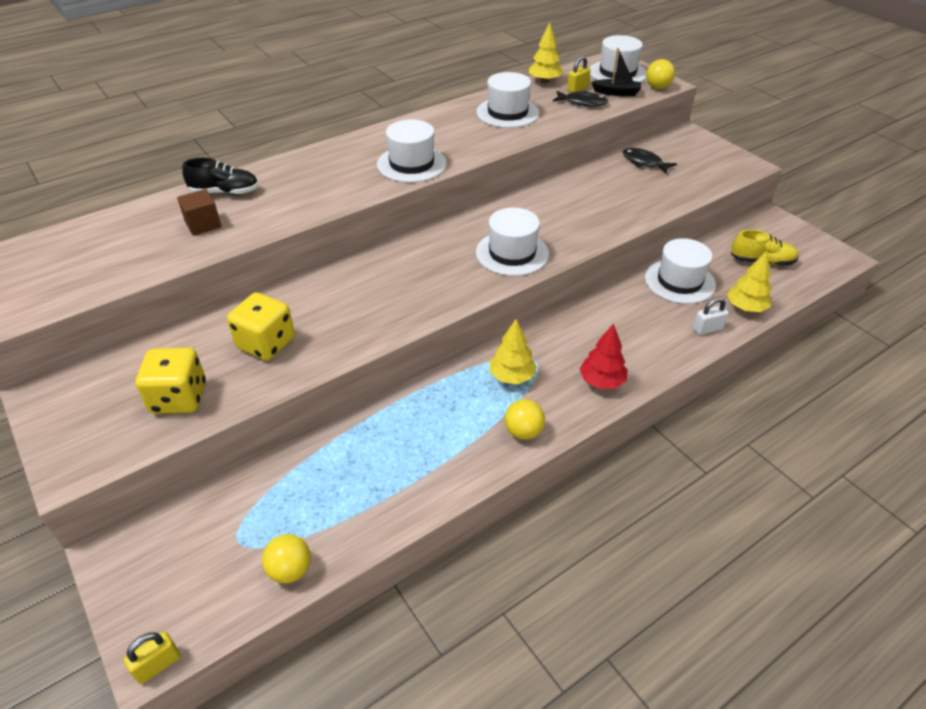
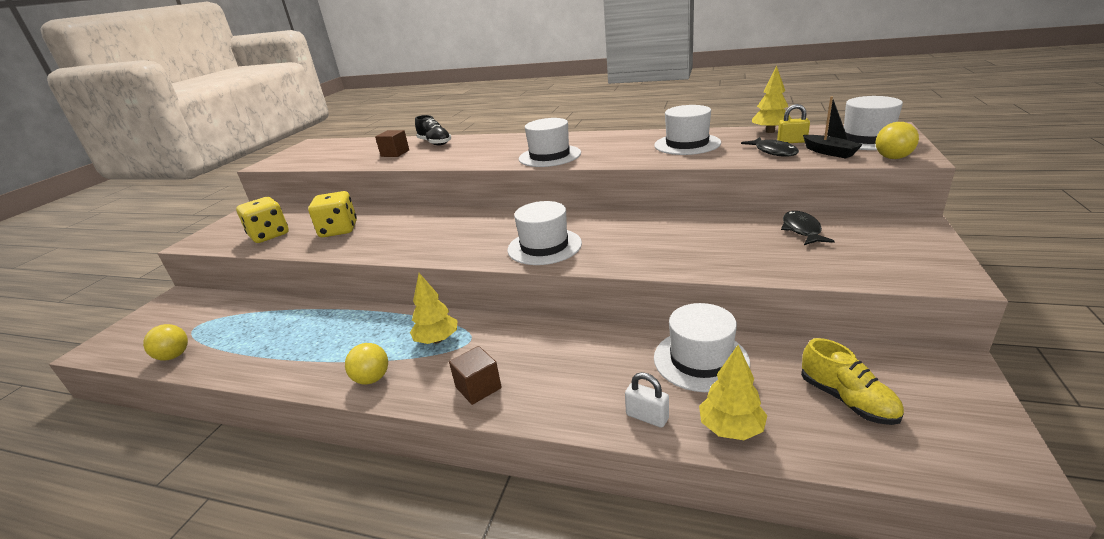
camera: 55 degrees right, 15 degrees down
(158, 665) = (87, 354): yellow padlock -> none
(601, 381) = (478, 387): red tree -> brown cube

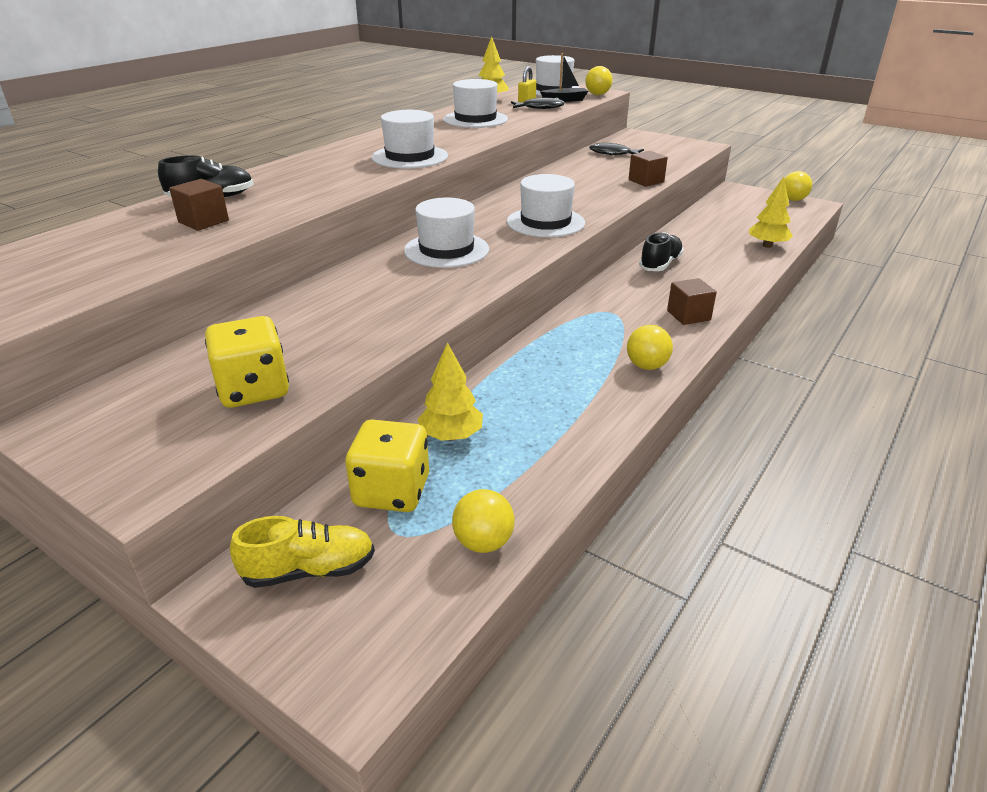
camera: 75 degrees left, 5 degrees up
(339, 230) = (332, 326): yellow dice -> yellow dice (392, 491)
(437, 340) = (599, 328): yellow tree -> yellow tree (451, 436)
(597, 347) = (660, 264): none -> black shoe
(647, 417) = (748, 264): white padlock -> none
(700, 360) = (696, 238): white hat -> white hat (446, 250)
(720, 268) = (646, 181): none -> brown cube
(847, 400) = (752, 215): yellow shoe -> yellow shoe (309, 570)
(998, 441) = (793, 200): none -> yellow ball

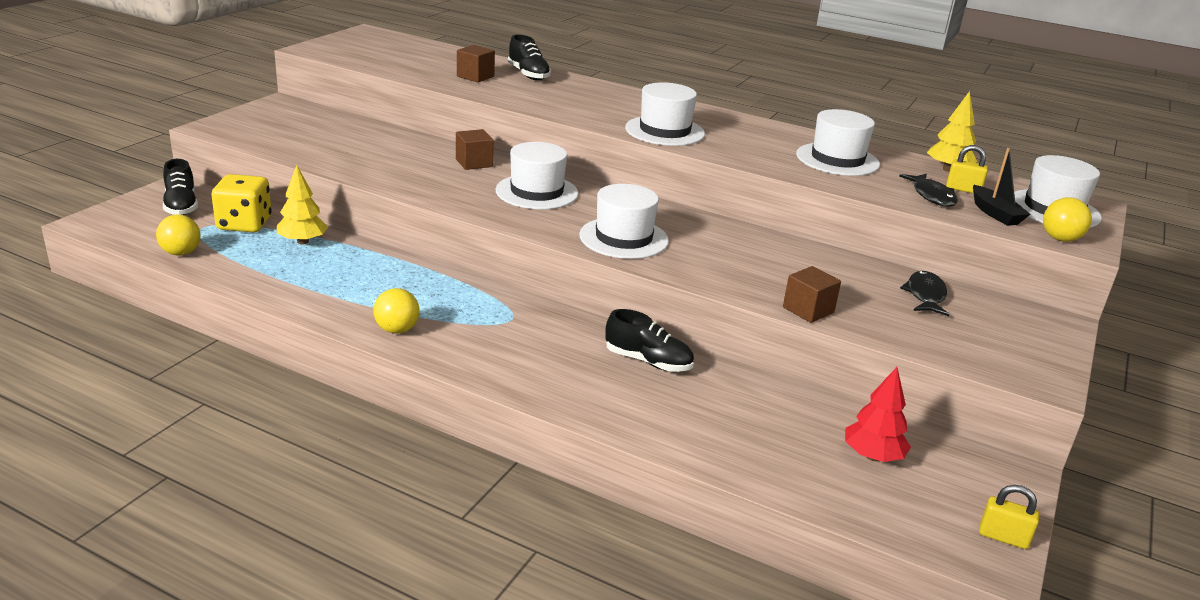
camera: 80 degrees right, 5 degrees down
(254, 389) = (303, 142): yellow dice -> none
(309, 570) = (181, 206): yellow shoe -> black shoe
(688, 315) = (508, 366): brown cube -> brown cube (474, 163)
(739, 216) = (872, 456): none -> red tree
(767, 245) = (750, 463): yellow tree -> none
(793, 200) = (1003, 537): yellow ball -> yellow padlock

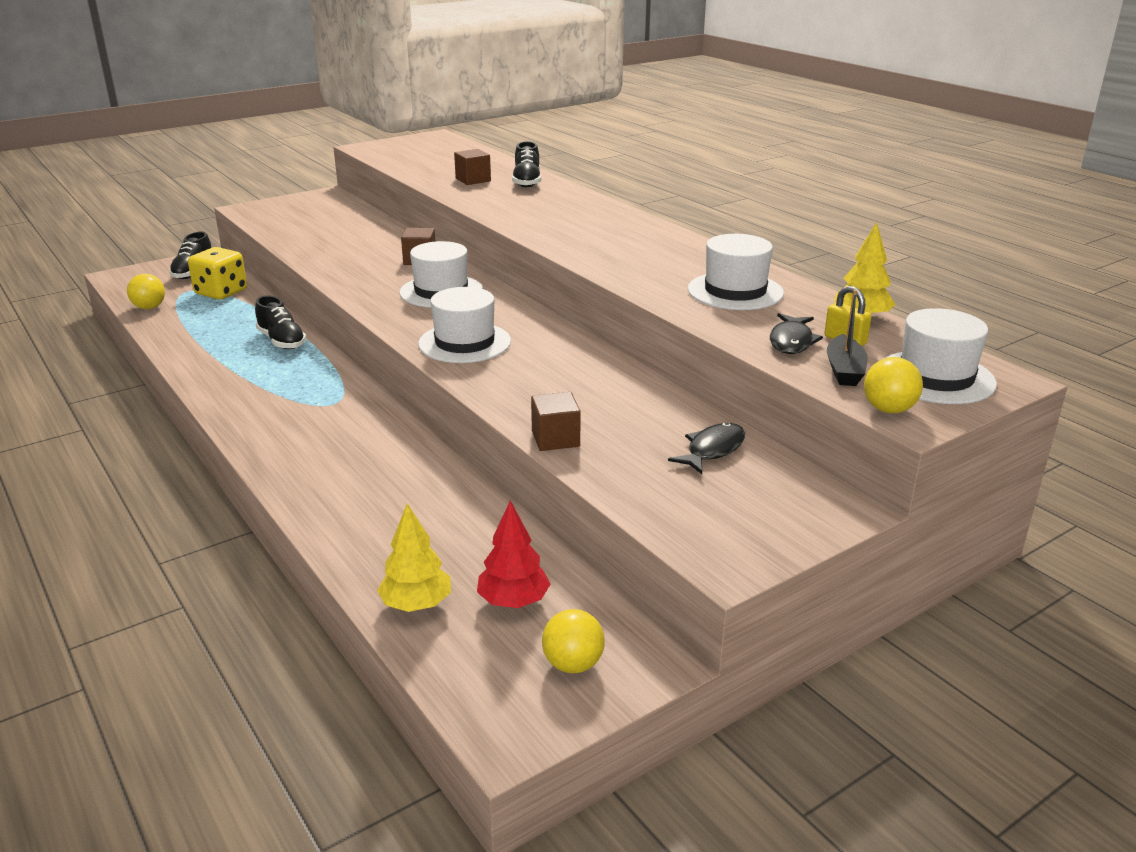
camera: 30 degrees right, 0 degrees up
(303, 241) = (247, 312): yellow tree -> yellow tree (416, 604)
(397, 330) = (230, 394): yellow ball -> yellow ball (573, 664)
(648, 361) = (406, 464): black shoe -> black shoe (282, 341)
(665, 131) = (583, 244): white hat -> none
(1003, 537) = (549, 718): yellow padlock -> none

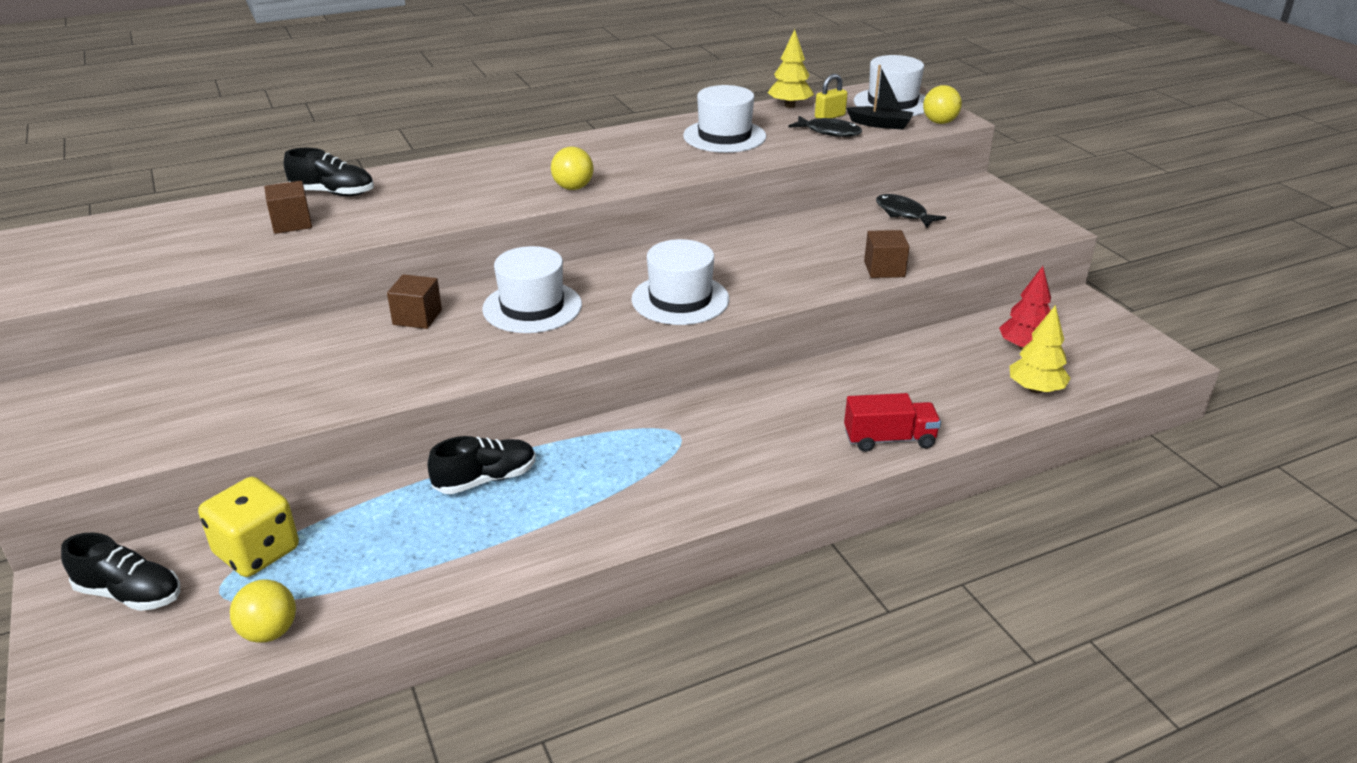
camera: 80 degrees left, 5 degrees up
(320, 504) = (889, 439): none -> red truck
(573, 664) = (1089, 330): yellow ball -> yellow ball (573, 188)

